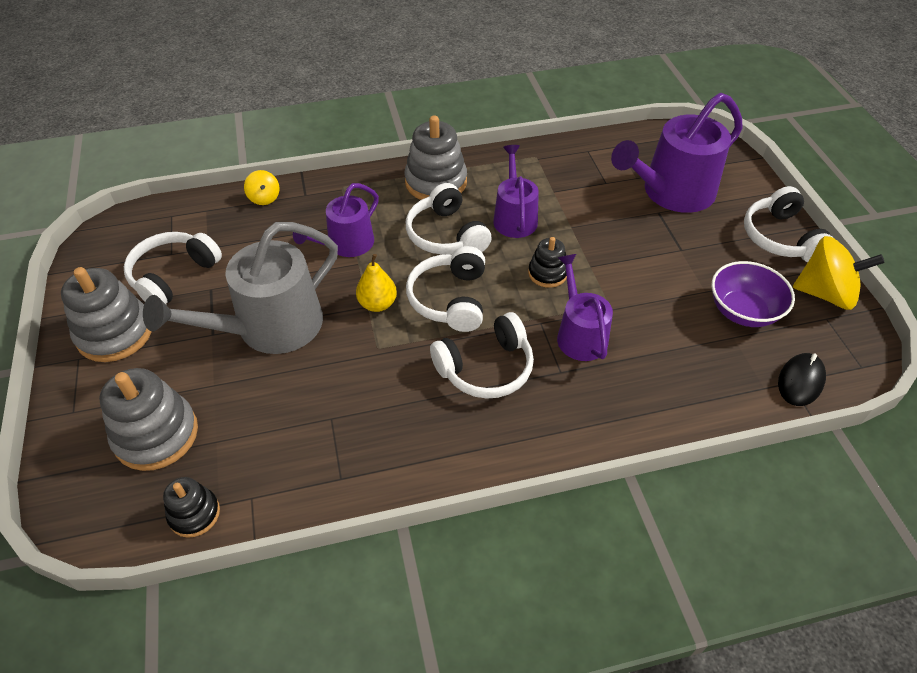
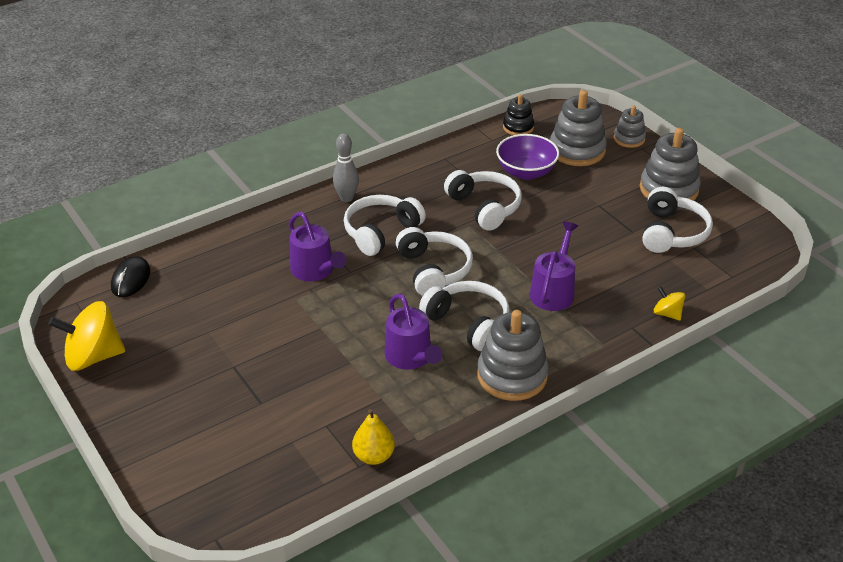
camera: 160 degrees right, 10 degrees down
(70, 435) = (629, 139): none -> grey stacking toy
(270, 327) = (561, 218): grey watering can -> none
(377, 304) = (491, 253): yellow pear -> yellow pear (373, 456)
(509, 439) = (346, 198): none -> grey bowling pin
(547, 273) = (358, 311): black stacking toy -> none
(672, 192) = (248, 432): purple watering can -> none
(743, 311) = (174, 322): purple bowl -> purple bowl (526, 172)
(780, 237) = (128, 406): white headphones -> white headphones (484, 207)

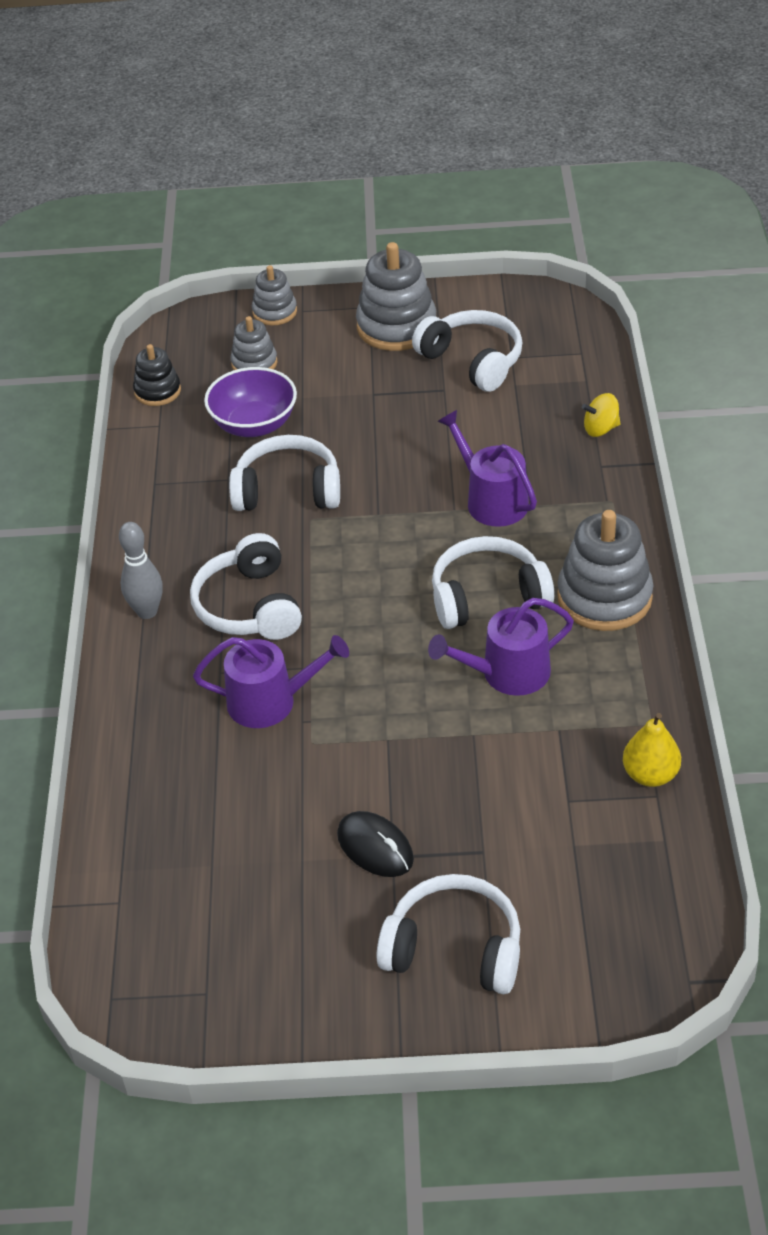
camera: 55 degrees left, 5 degrees up
(93, 357) = (252, 1012): yellow spinning top -> none
(131, 279) = (116, 914): black mouse -> black mouse (375, 847)
(410, 357) = (508, 673): purple watering can -> purple watering can turned 150 degrees clockwise
(433, 270) = (367, 587): white headphones -> white headphones (454, 949)
(577, 150) = (254, 363): grey stacking toy -> grey stacking toy, size x0.57

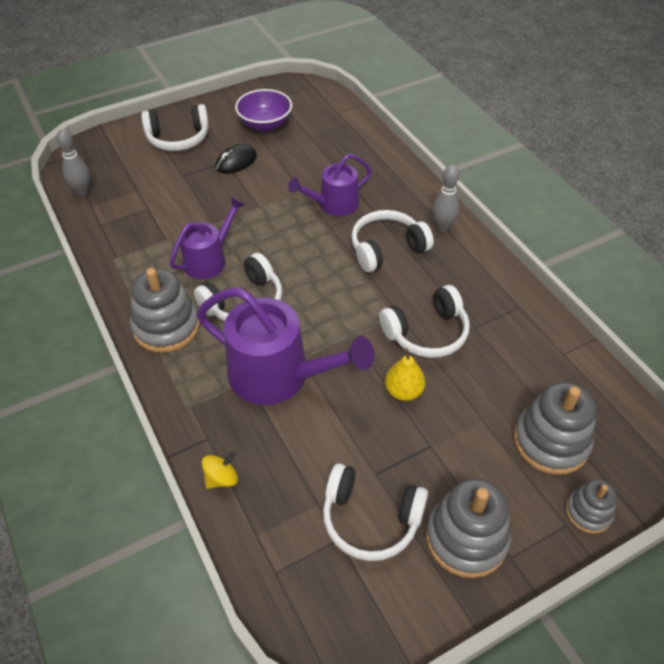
camera: 150 degrees right, 5 degrees up
(157, 391) = (596, 383): black stacking toy -> none
(249, 606) = (387, 249): white headphones -> white headphones turned 75 degrees counterclockwise
(254, 363) = (551, 441): grey stacking toy -> grey stacking toy, size x1.76
(254, 425) = (497, 379): purple bowl -> purple bowl (265, 125)
(375, 847) = (236, 162): black mouse -> black mouse turned 60 degrees counterclockwise
(492, 500) = (278, 375): purple watering can -> purple watering can, size x1.66
(650, 775) = (106, 233): yellow pear -> yellow pear (403, 391)
(673, 878) = (82, 191): none -> grey bowling pin

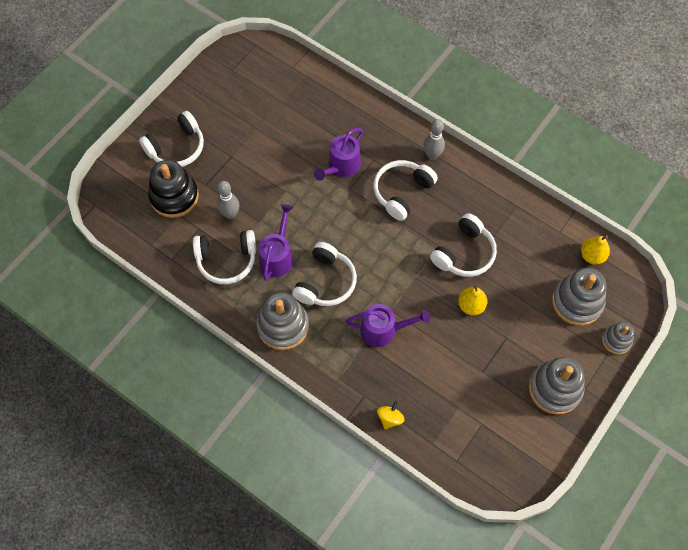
camera: 25 degrees left, 15 degrees up
(82, 191) = (134, 234): grey bowling pin -> grey bowling pin (230, 214)
(145, 175) = (174, 196): none -> black stacking toy
(236, 162) = (240, 153): black mouse -> none
(265, 125) = (240, 104): purple bowl -> none
(278, 375) = (383, 330): purple watering can -> purple watering can, size x0.60
(370, 519) = (494, 403): white headphones -> white headphones (226, 260)
(597, 396) = (592, 256): none -> yellow pear

